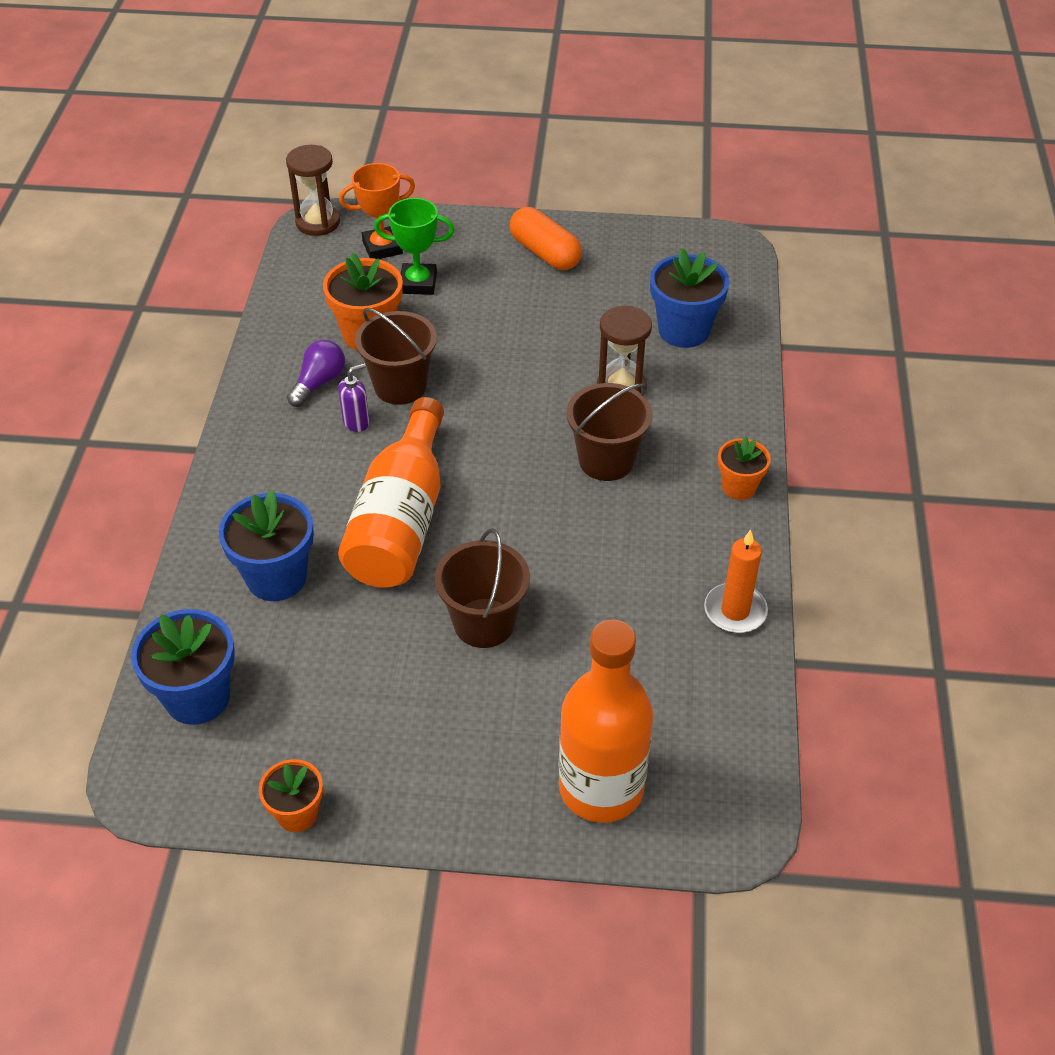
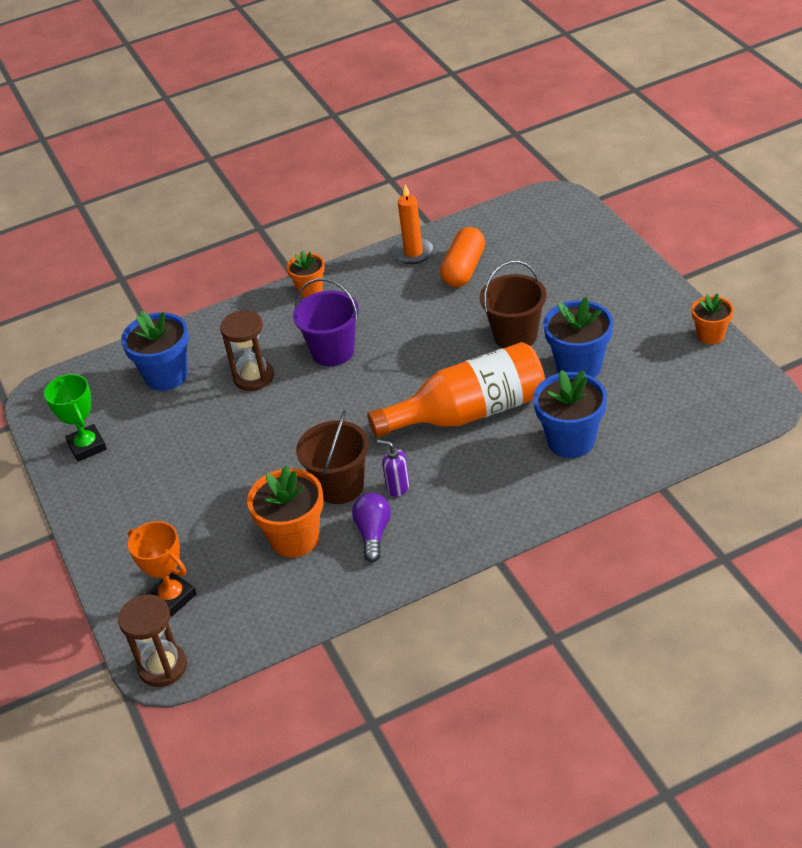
camera: 115 degrees left, 5 degrees down
(197, 697) = (689, 418): blue flower pot -> blue flower pot (579, 366)
(319, 383) = (373, 533): purple light bulb -> purple light bulb turned 90 degrees clockwise
(418, 283) = (208, 546): green trophy -> green trophy (87, 446)
(545, 253) = (115, 491): orange capsule -> orange capsule (464, 269)
(601, 788) = (577, 246): orange bottle -> none
(606, 460) = (333, 351): brown bucket -> purple bucket

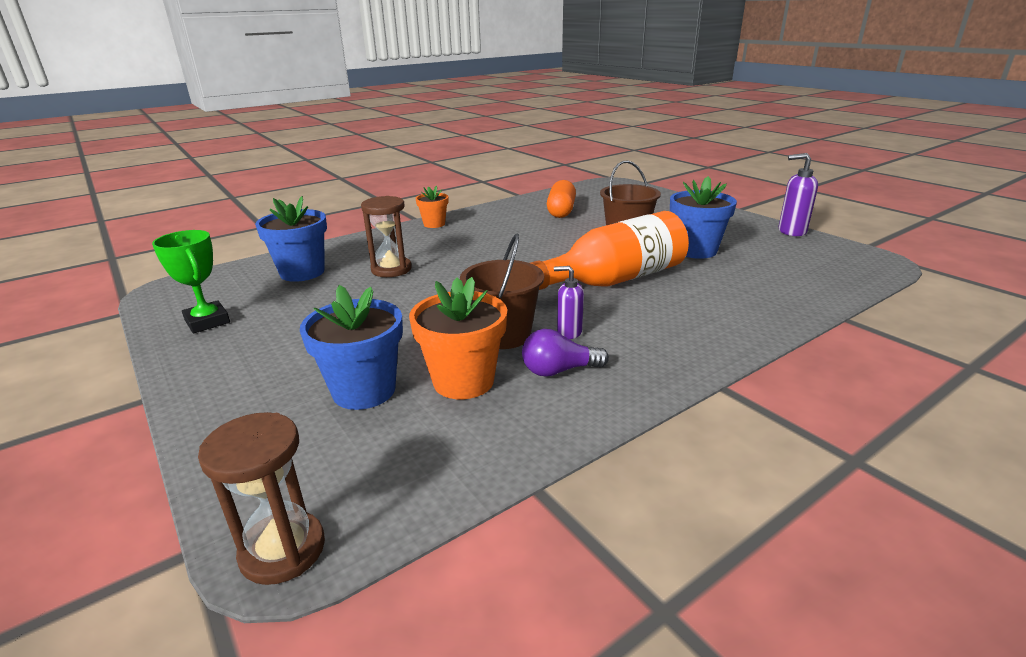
camera: 15 degrees left, 15 degrees down
(172, 597) = (302, 454): orange trophy -> none
(333, 351) = (465, 252): purple bucket -> none
(373, 533) = (559, 370): purple light bulb -> purple light bulb turned 90 degrees counterclockwise
(413, 252) = (515, 206): orange candle -> none
(571, 441) = (727, 291): blue flower pot -> blue flower pot (364, 390)
(710, 335) = (791, 231): orange flower pot -> purple soap dispenser

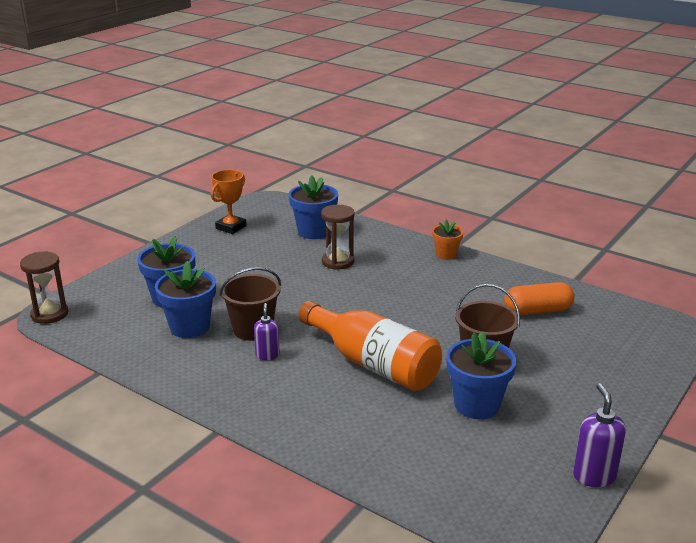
camera: 70 degrees right, 0 degrees up
(207, 321) = (231, 227): green trophy -> orange trophy
(463, 381) = (190, 327): orange flower pot -> blue flower pot
(559, 370) = (213, 359): purple light bulb -> none

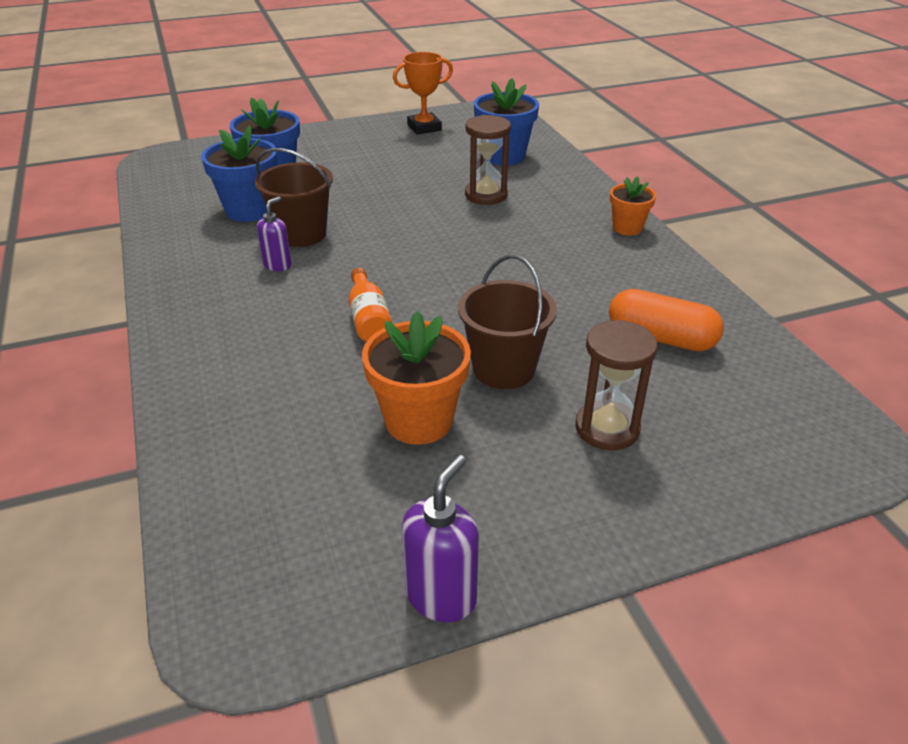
camera: 35 degrees right, 10 degrees up
(50, 314) = (158, 157): brown hourglass -> brown hourglass (607, 428)
(373, 364) = (369, 319): orange bottle -> orange bottle, size x0.48
(477, 405) = (419, 421): blue flower pot -> orange flower pot

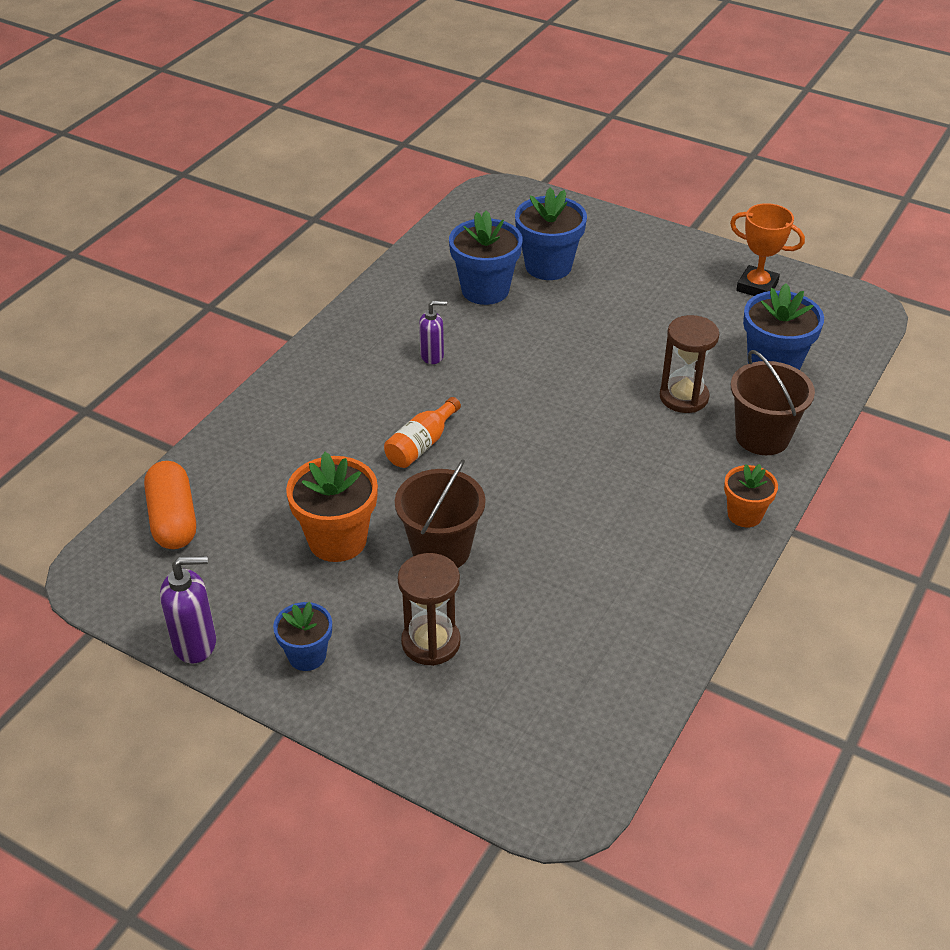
camera: 50 degrees right, 5 degrees up
(301, 234) = (487, 338): brown bucket -> brown bucket (762, 437)
(545, 516) = (307, 655): none -> blue flower pot
(661, 338) = (585, 619): orange capsule -> orange capsule (173, 519)

